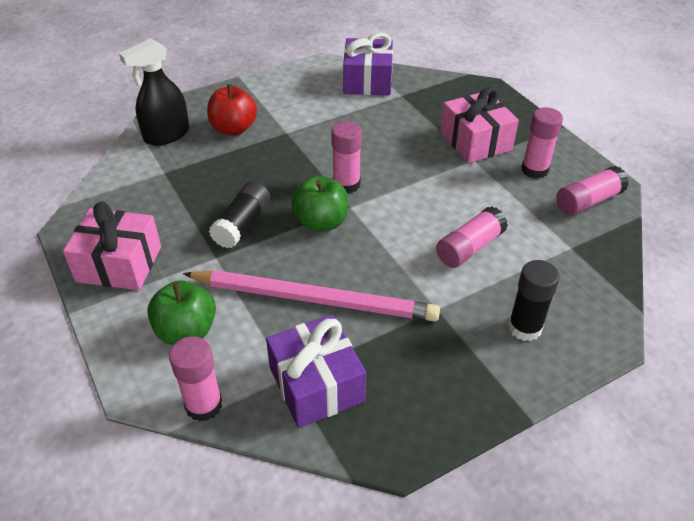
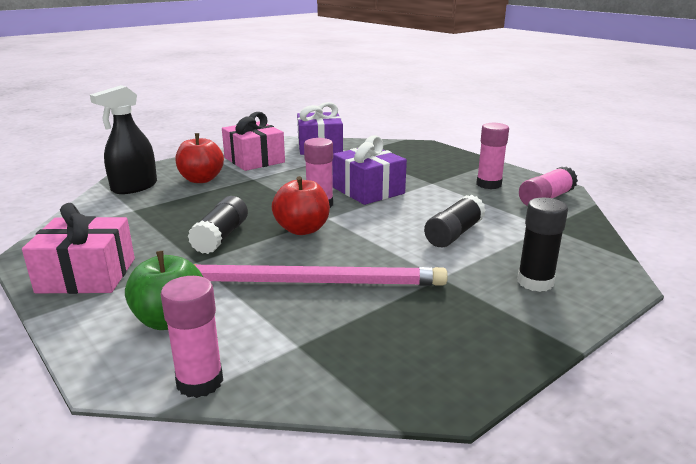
camera: 10 degrees left, 20 degrees down
(316, 384) = (332, 348): purple gift -> purple gift (368, 190)
(321, 222) = (302, 229): green apple -> red apple
(469, 247) = (454, 234): pink glue stick -> black glue stick
(475, 141) = (429, 172): pink gift -> pink gift (254, 160)

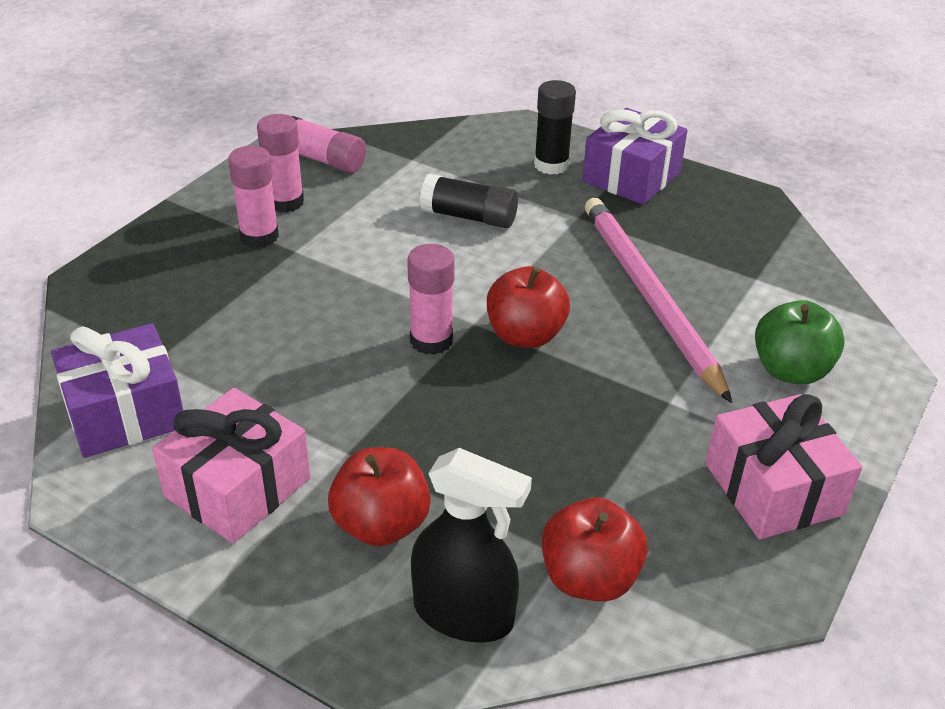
camera: 110 degrees left, 15 degrees up
(112, 212) = (589, 578): none -> red apple
(200, 382) = (847, 316): pink glue stick -> pink glue stick (259, 236)
(221, 237) = (592, 404): black glue stick -> none
(368, 190) = (353, 304): purple gift -> purple gift (631, 177)

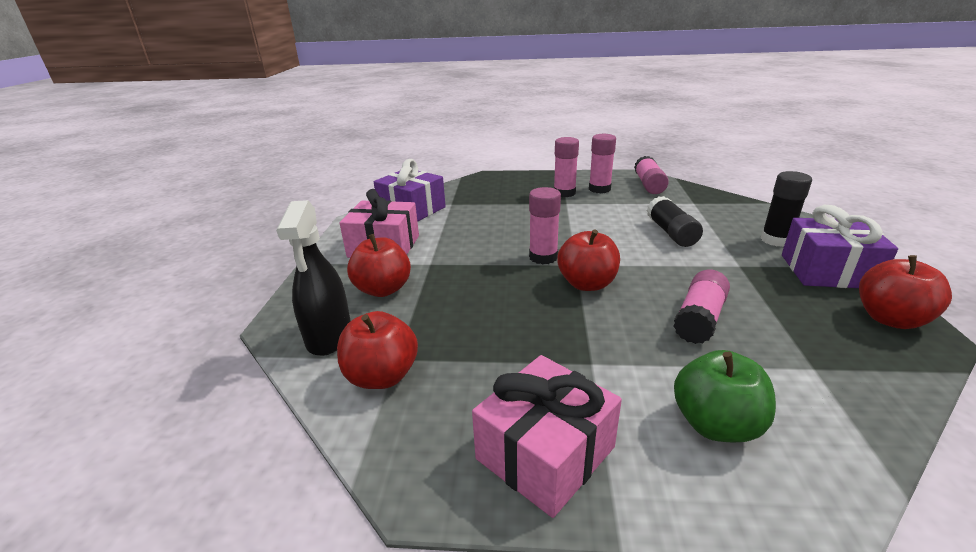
camera: 65 degrees right, 10 degrees down
(649, 296) = (699, 319): pink pencil -> pink glue stick
(722, 198) = (890, 319): none -> red apple

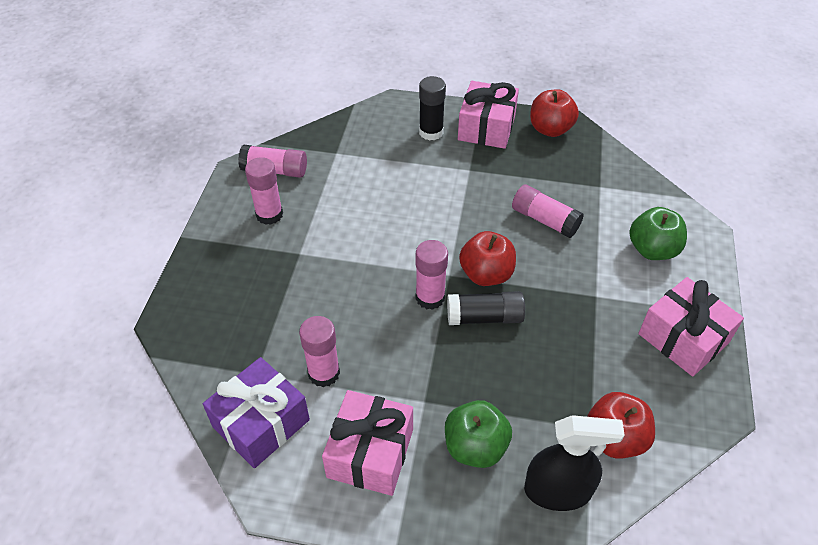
camera: 85 degrees left, 20 degrees up
(383, 289) = (475, 447): red apple -> green apple
(564, 193) = (268, 249): pink glue stick -> pink glue stick (324, 373)
(671, 233) = (400, 190): black glue stick -> black glue stick (484, 317)
(827, 271) = (486, 128): purple gift -> pink gift

